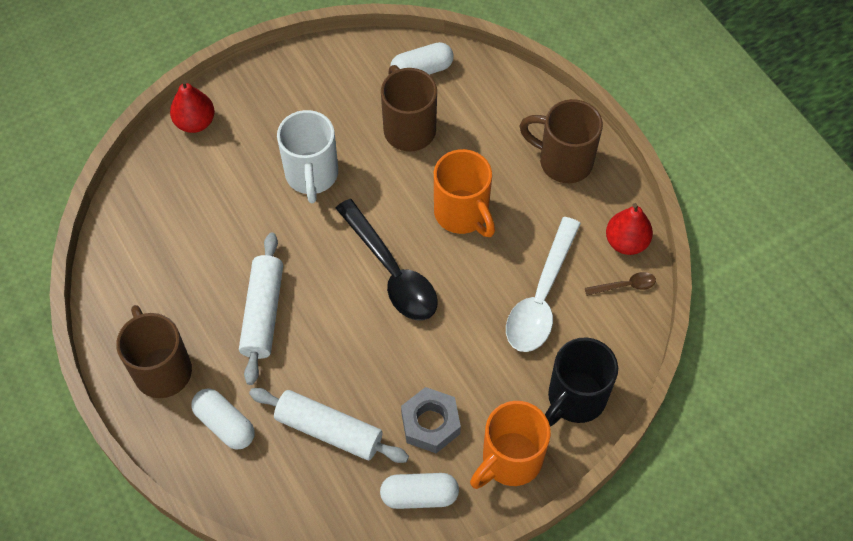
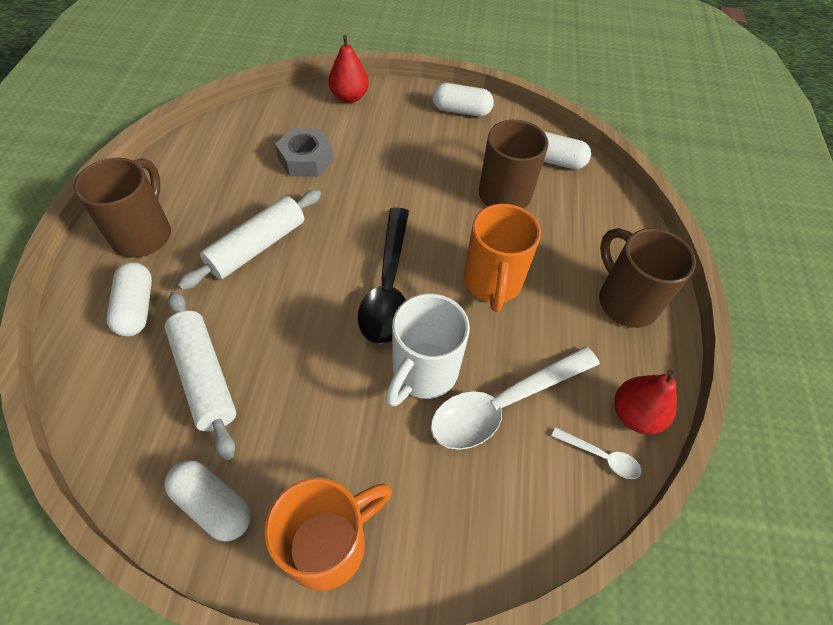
camera: 35 degrees right, 5 degrees down
(305, 70) = (461, 110): none -> white capsule
(312, 175) = (396, 178): white mug -> white mug (423, 372)
(430, 424) = (292, 442): grey nut -> grey nut (305, 159)
(510, 460) = (329, 544): orange mug -> orange mug turned 150 degrees clockwise
(575, 399) = (452, 534): black mug -> none
(625, 286) = (601, 457): brown spoon -> white spoon

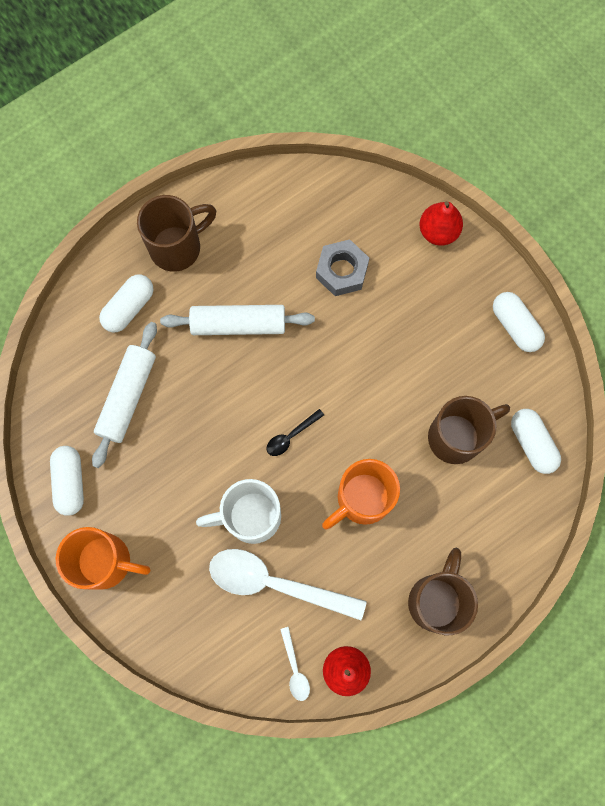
camera: 50 degrees right, 20 degrees up
(388, 287) = (290, 436): black spoon -> black spoon, size x0.44

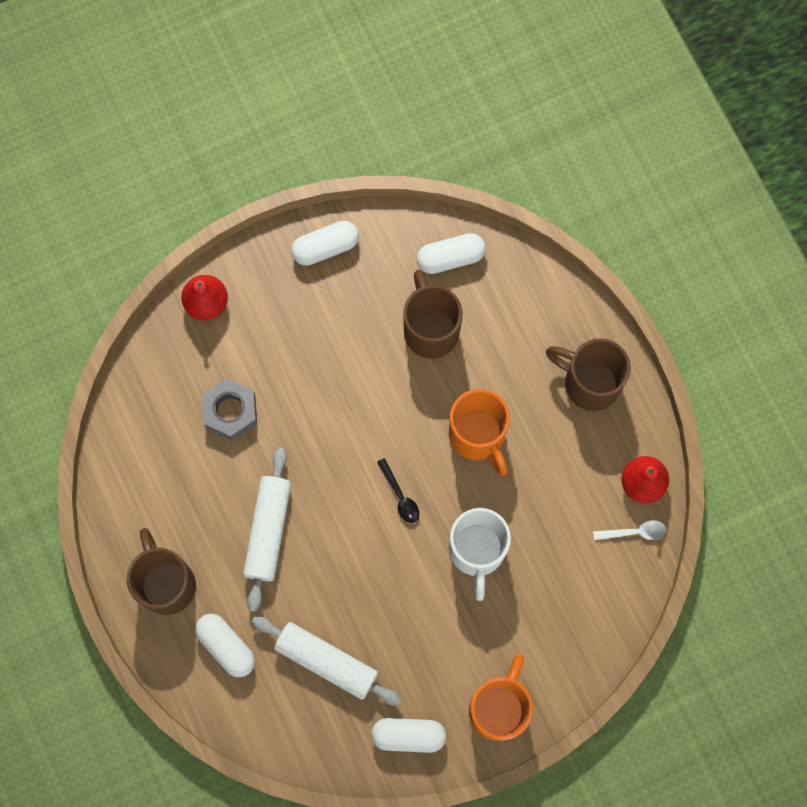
camera: 80 degrees left, 0 degrees up
(275, 583) = (548, 537): white spoon -> none

